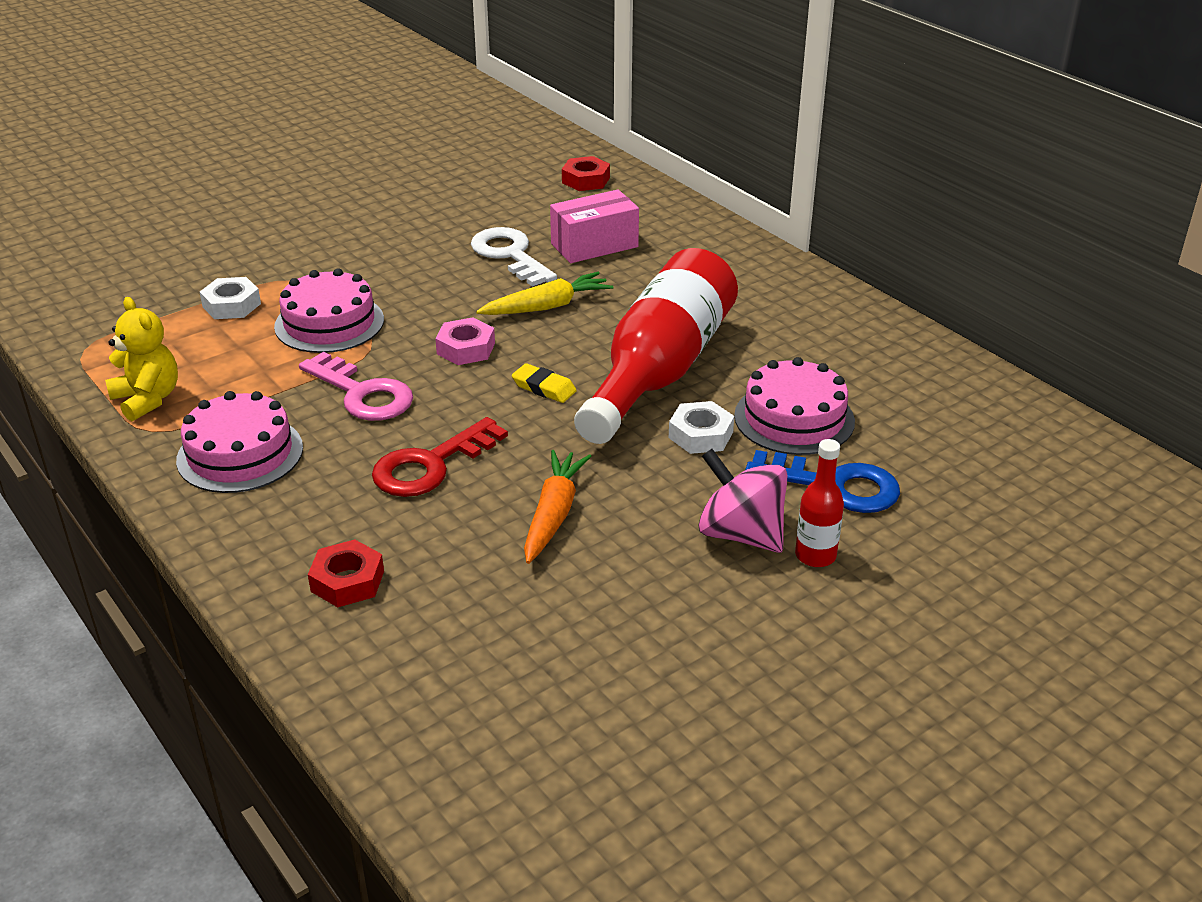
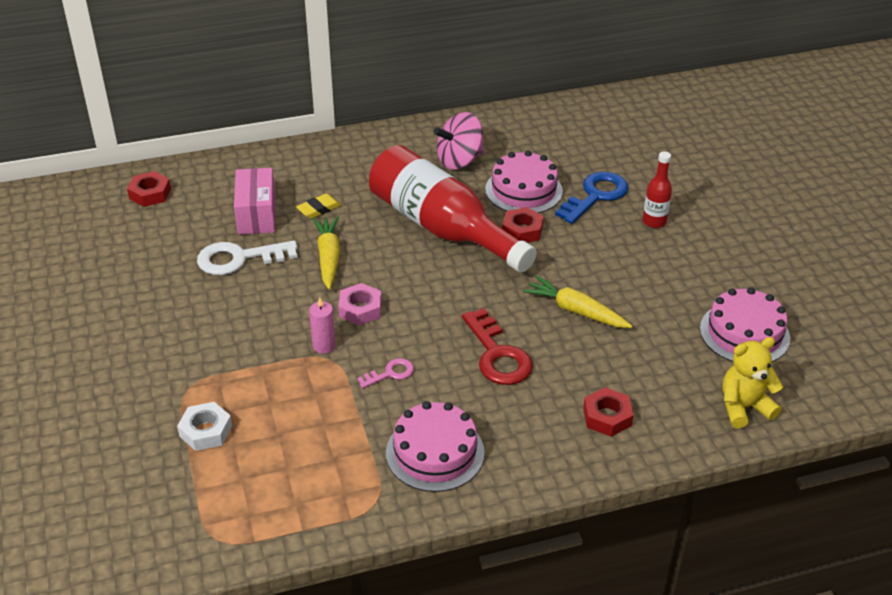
camera: 70 degrees left, 5 degrees up
(147, 399) = (327, 501): yellow teddy bear -> yellow teddy bear (744, 407)
(329, 323) = (276, 375): pink cake -> pink cake (744, 333)
(362, 394) = (390, 373): pink key -> pink key, size x0.53
(390, 340) = (324, 346): none -> pink candle
(544, 388) = (433, 283): yellow eraser -> yellow eraser (318, 209)
(554, 514) = (575, 310): orange carrot -> yellow carrot
(700, 435) = (522, 230): white nut -> red nut
(741, 534) = (625, 242): pink spinning top -> pink spinning top (459, 160)

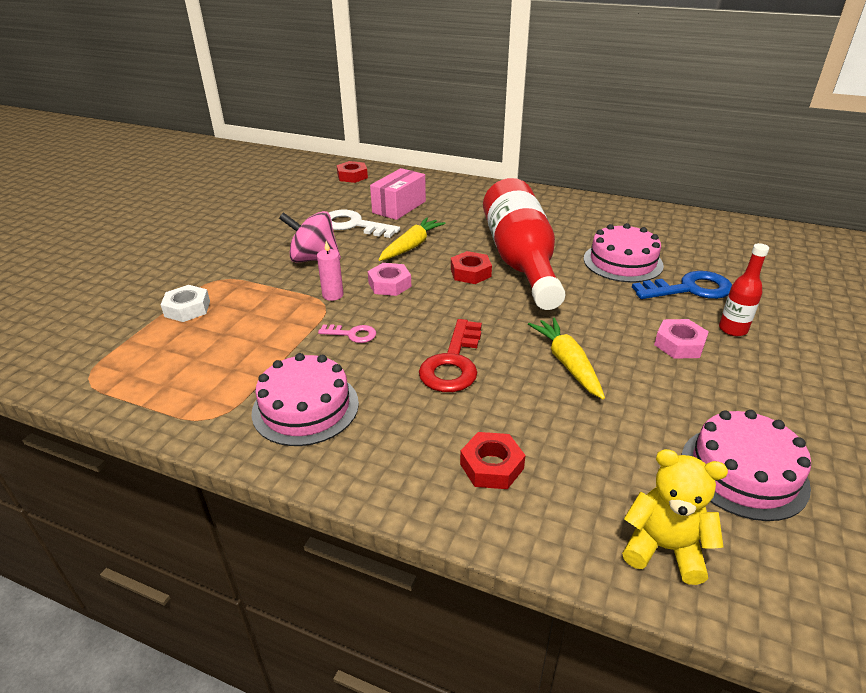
camera: 40 degrees right, 5 degrees down
(318, 209) = (444, 218): yellow eraser -> none
(459, 160) = (589, 226): pink spinning top -> pink spinning top (314, 259)
(522, 230) = (588, 287): red nut -> red nut (470, 273)
(632, 253) = (679, 344): none -> pink nut

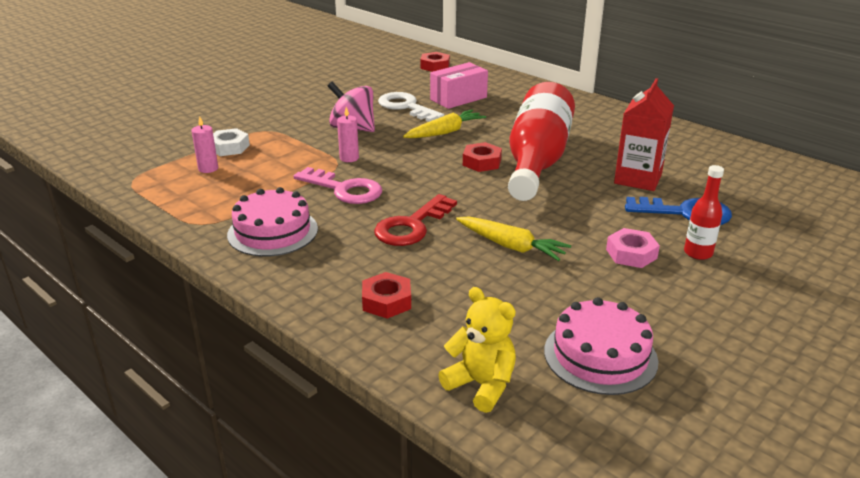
camera: 20 degrees right, 5 degrees down
(177, 341) = (208, 168): none -> pink candle
(352, 334) = (344, 189): pink key -> pink key, size x1.88
(389, 284) = (403, 159): pink nut -> none
(567, 363) = (511, 246): yellow carrot -> yellow carrot turned 120 degrees clockwise
(622, 262) = (638, 179): pink cake -> red carton

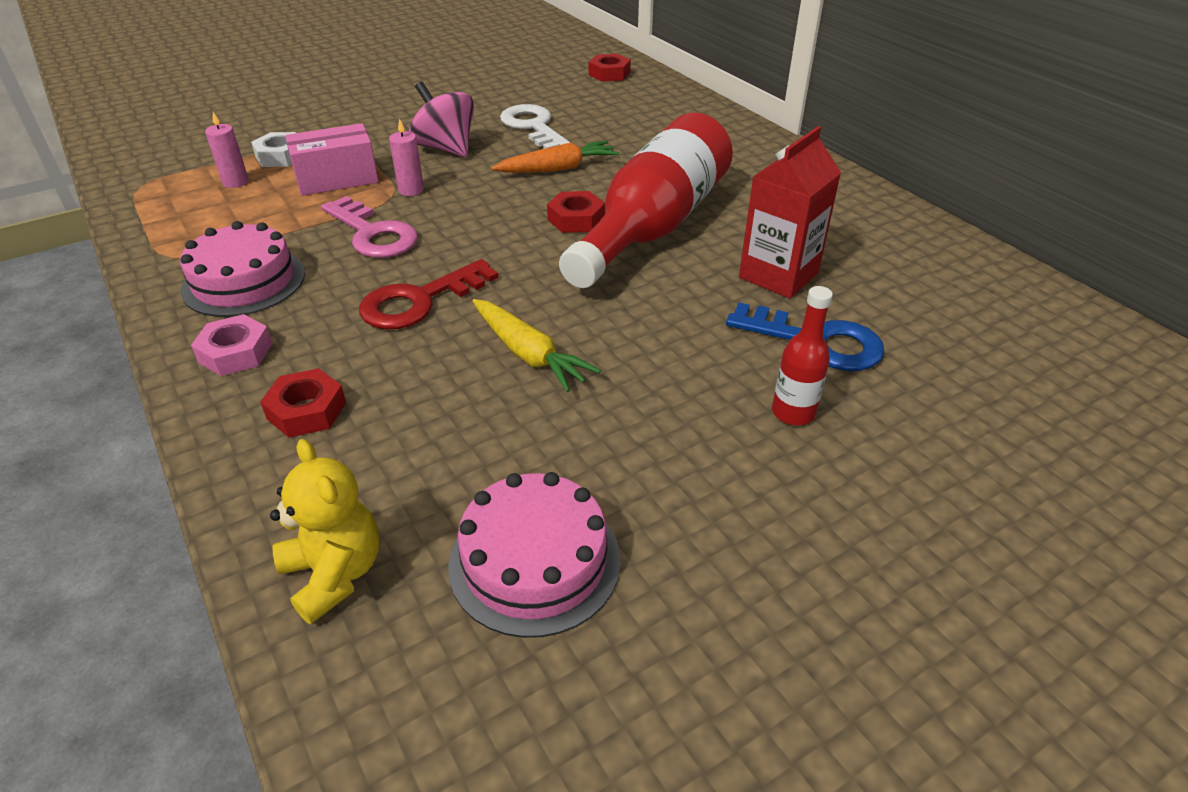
camera: 15 degrees right, 10 degrees up
(445, 132) = (558, 169): yellow carrot -> orange carrot
(458, 98) = (608, 122): pink box -> pink box (337, 179)
(631, 254) = (691, 396): pink nut -> pink nut (235, 353)

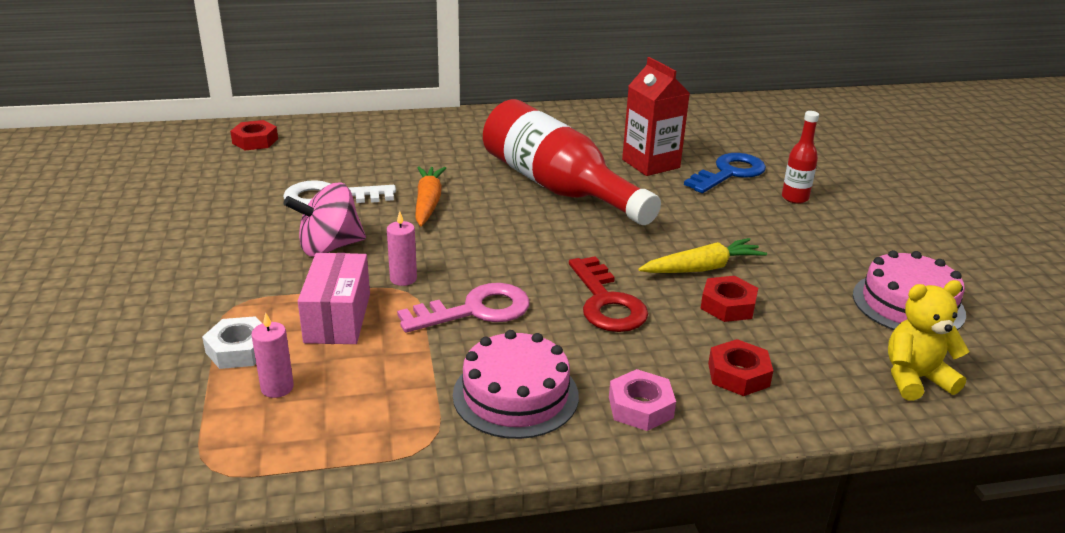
camera: 70 degrees left, 10 degrees down
(576, 219) = (523, 213): red nut -> red nut (728, 305)

